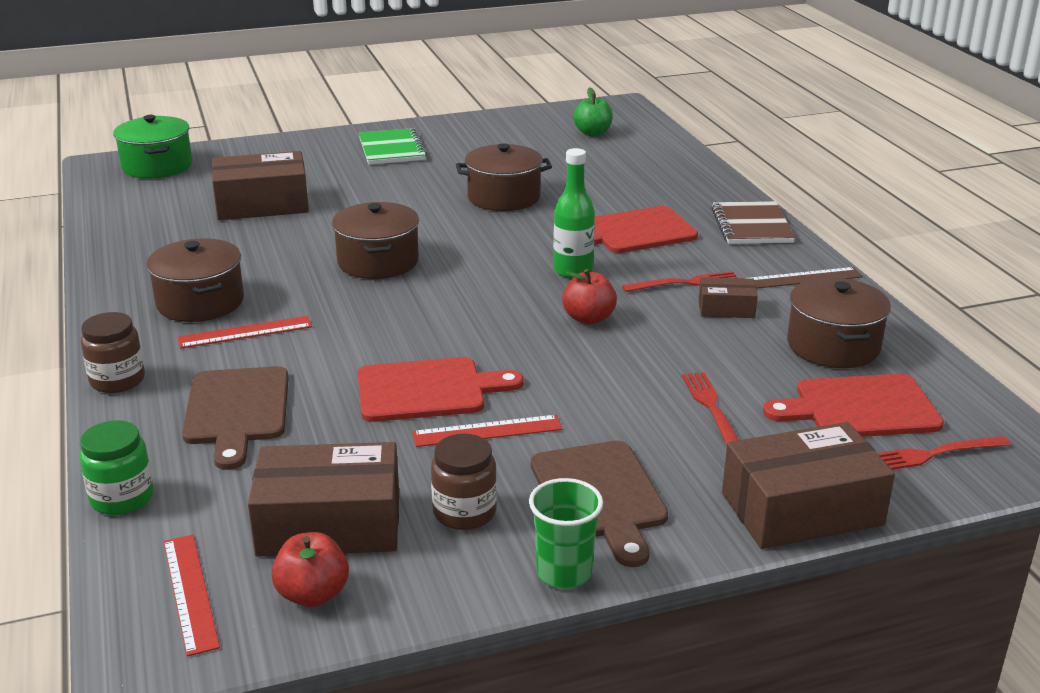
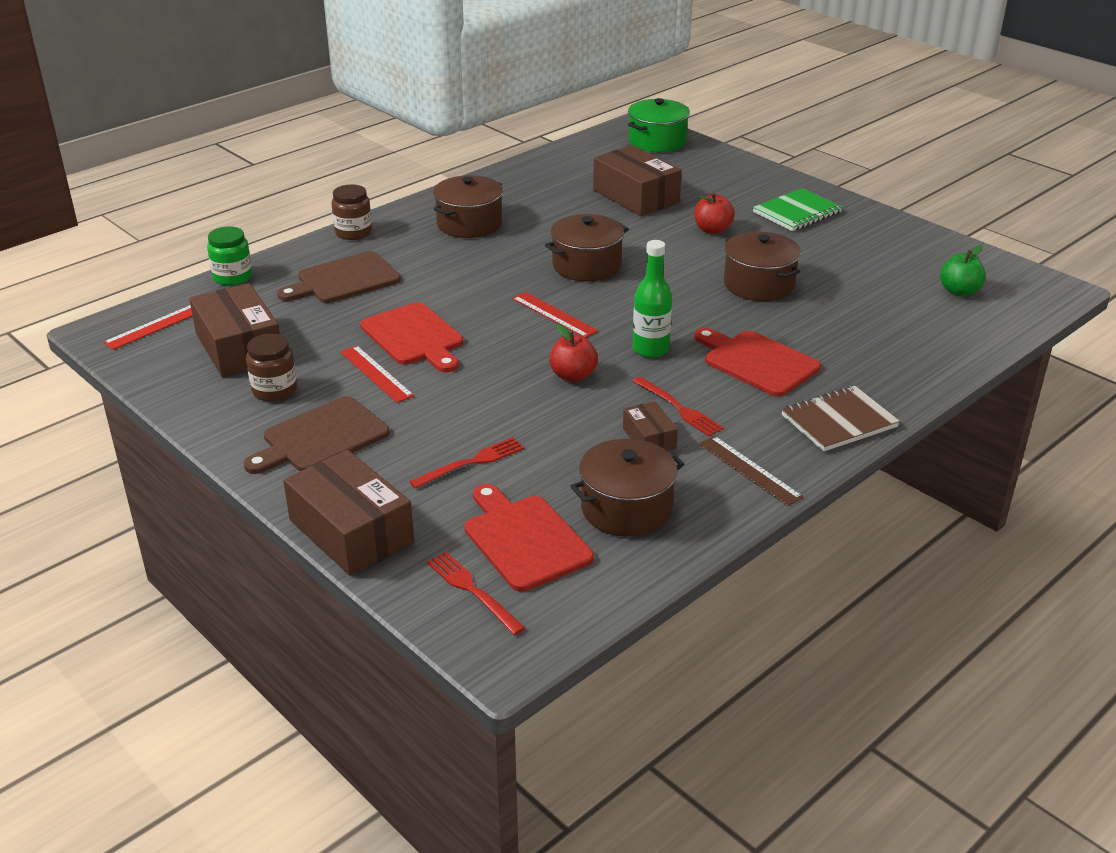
camera: 65 degrees right, 5 degrees up
(245, 332) = (442, 251): red ruler -> red ruler (554, 315)
(313, 594) = (169, 363): red apple -> red apple (712, 230)
(564, 572) = (226, 443): green cup -> none

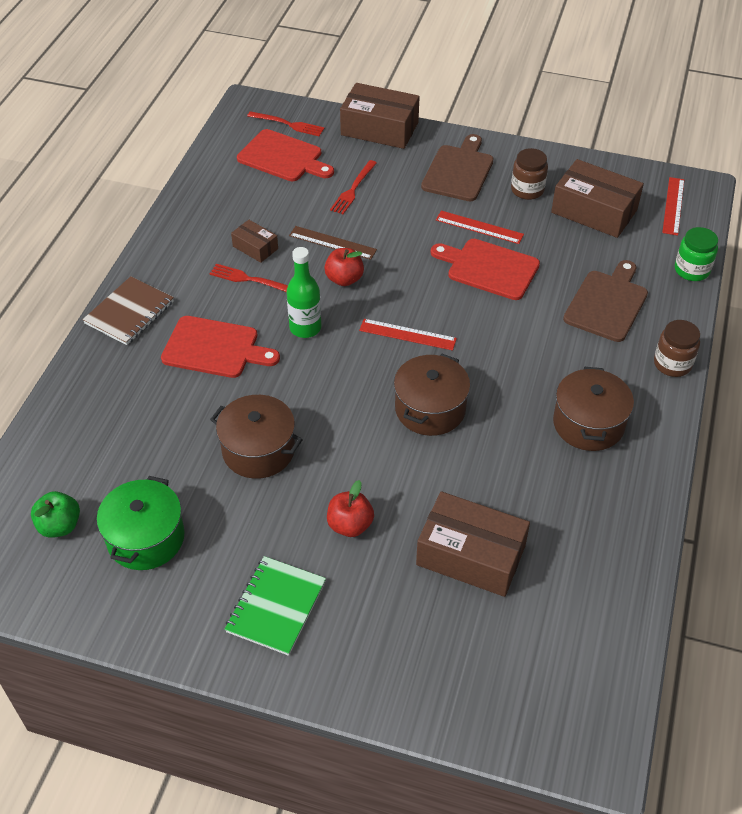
camera: 150 degrees right, 15 degrees up
(626, 508) = (238, 195): brown pot -> none
(657, 141) = (539, 713): green pot -> green pot (146, 538)
(749, 470) = (176, 249): brown ruler -> brown ruler (332, 243)

